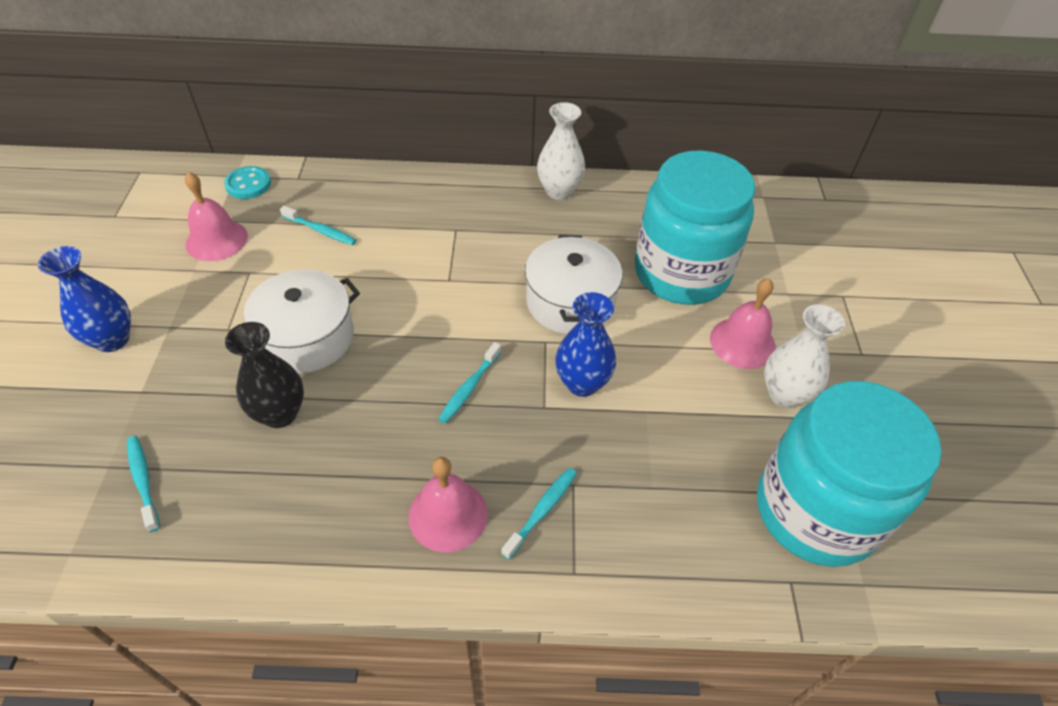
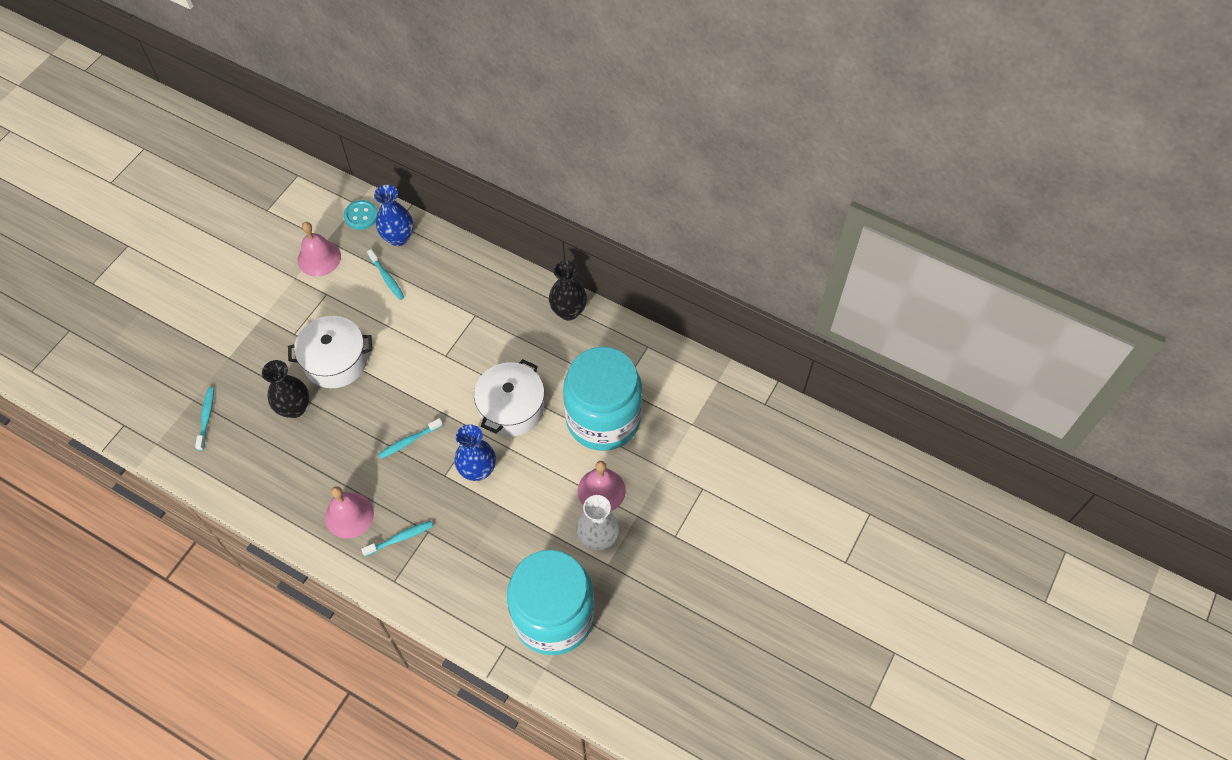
camera: 30 degrees right, 10 degrees up
(112, 339) = (227, 312): blue vase -> blue vase (398, 237)
(559, 191) = (568, 311): white vase -> black vase

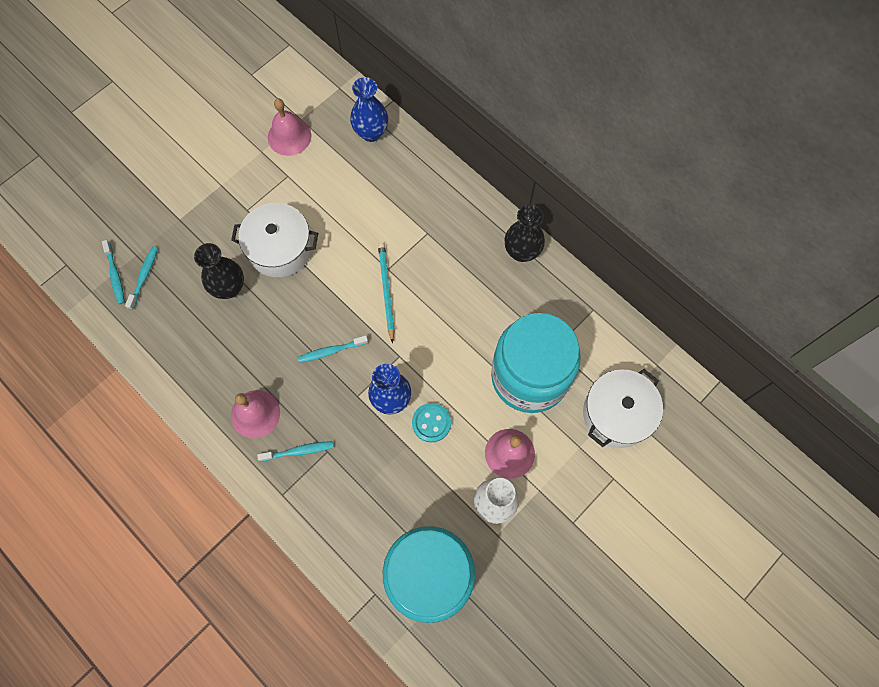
camera: 15 degrees right, 10 degrees up
(361, 216) = (340, 101): turquoise button -> turquoise button (431, 423)
(387, 278) = (350, 173): turquoise toothbrush -> turquoise toothbrush (115, 275)
(449, 376) = (386, 291): none -> turquoise pencil
(511, 408) = (440, 341): white pot -> white pot (617, 414)

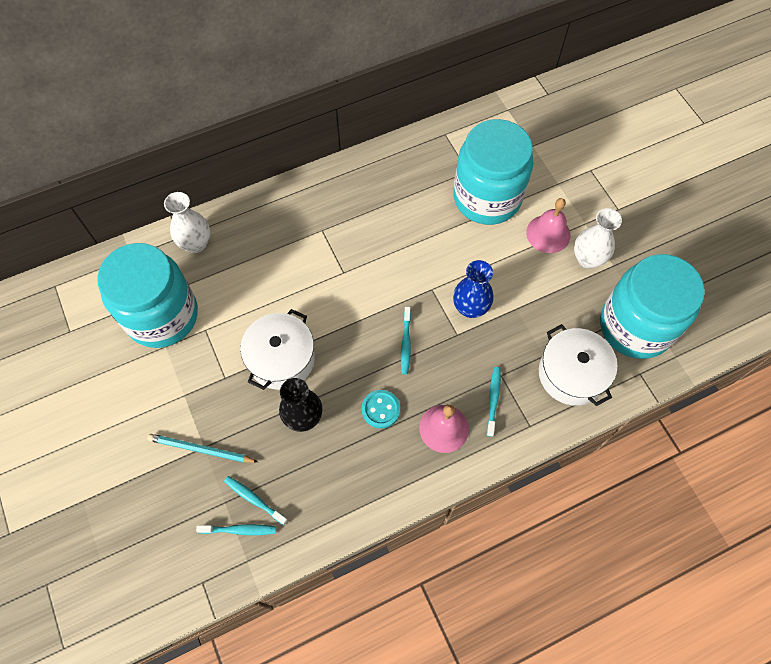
camera: 70 degrees left, 5 degrees down
(289, 136) = (162, 315): pink bell -> turquoise jar
(371, 133) = (196, 243): blue vase -> white vase
(386, 291) = (365, 280): turquoise pencil -> turquoise pencil (201, 450)
(431, 423) = (502, 283): turquoise button -> turquoise button (381, 409)
(522, 252) = (372, 165): black vase -> none
(617, 414) = (539, 149): white pot -> white pot (571, 374)

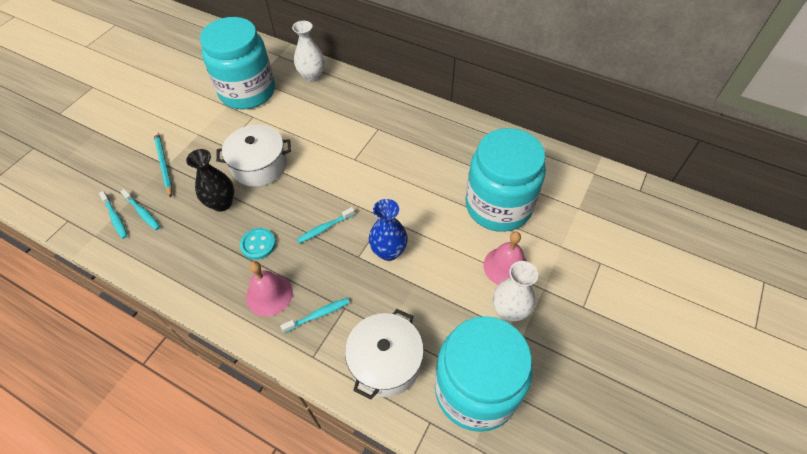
camera: 55 degrees right, 10 degrees down
(254, 499) = (142, 212): turquoise toothbrush -> turquoise toothbrush turned 135 degrees clockwise

